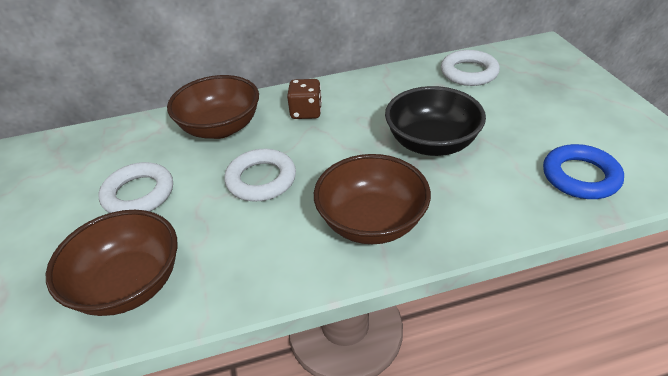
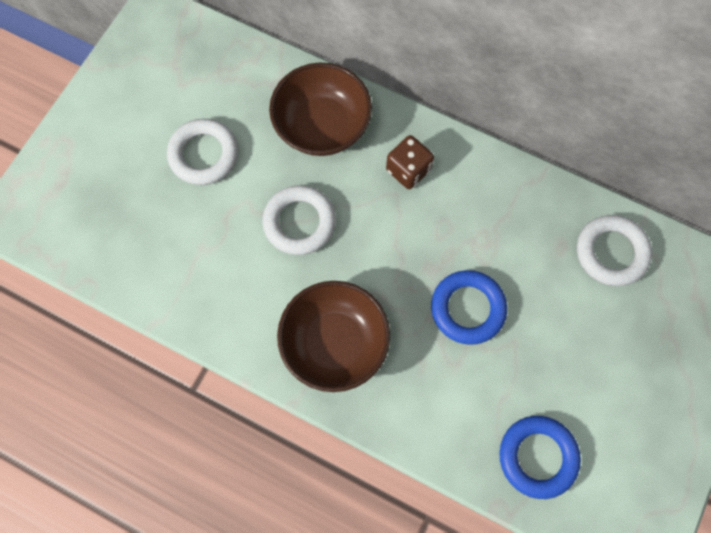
camera: 40 degrees right, 30 degrees up
(129, 284) = (138, 245): brown bowl -> none
(431, 143) = (467, 308): black bowl -> blue ring

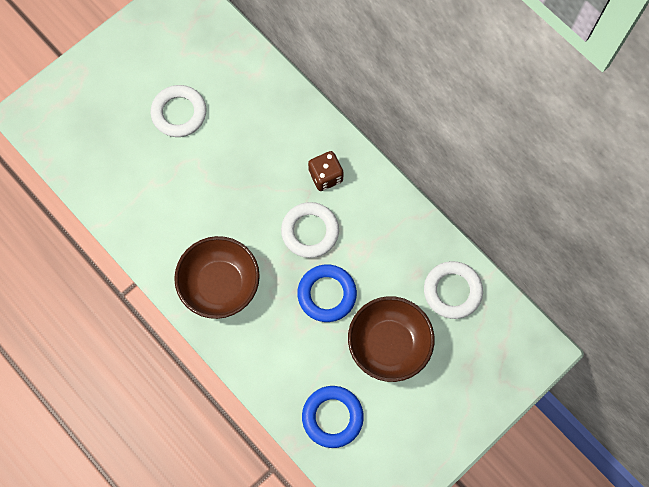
camera: 20 degrees right, 0 degrees up
(299, 222) = (229, 188): white ring -> white ring (310, 231)
(322, 126) = (275, 120): brown bowl -> brown bowl (389, 344)

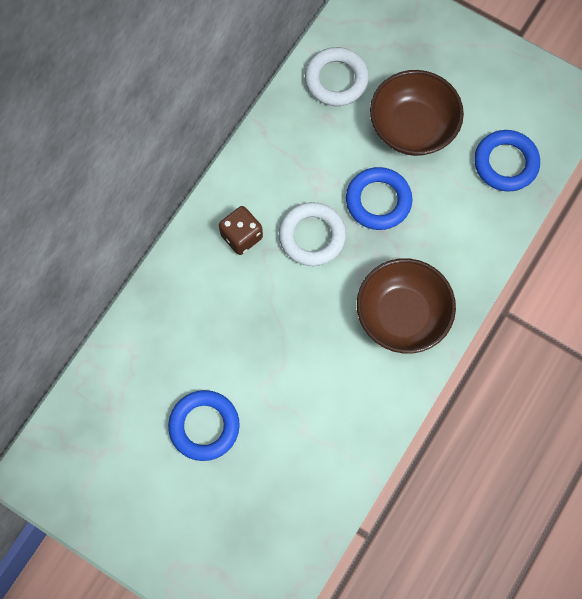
camera: 105 degrees left, 0 degrees up
(179, 113) = (204, 426): white ring -> blue ring

